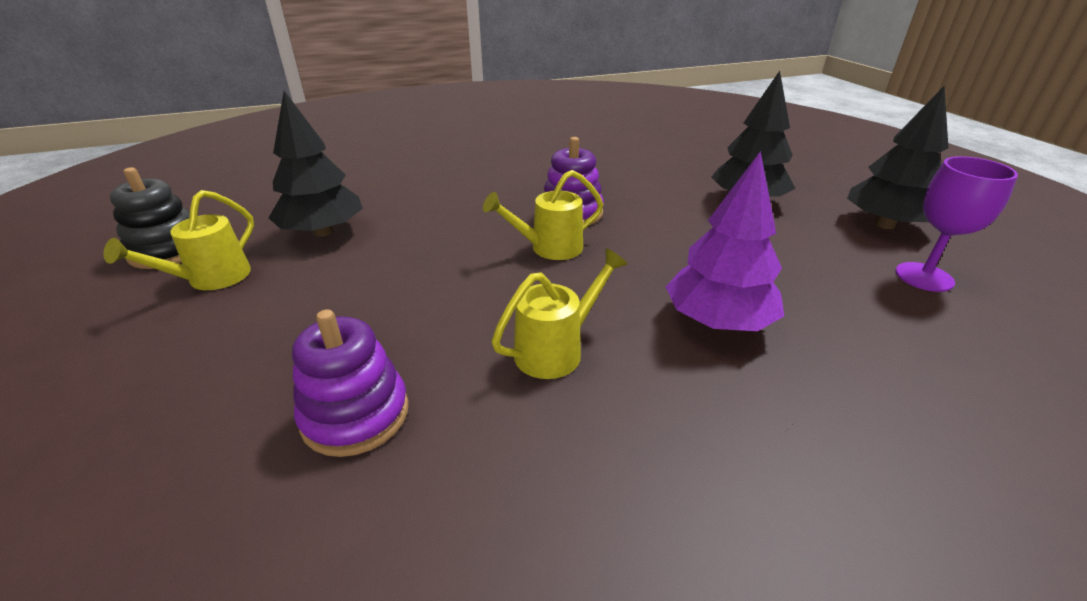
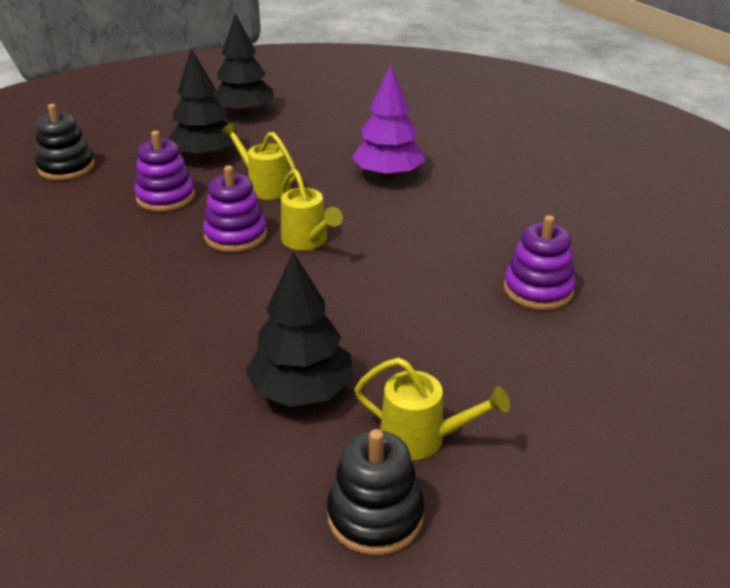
camera: 100 degrees left, 0 degrees up
(556, 350) = (442, 227): yellow watering can -> yellow watering can (264, 187)
(650, 184) = (166, 197): none -> purple stacking toy
(706, 148) = (66, 168): none -> black stacking toy
(924, 277) = (315, 112): purple goblet -> none

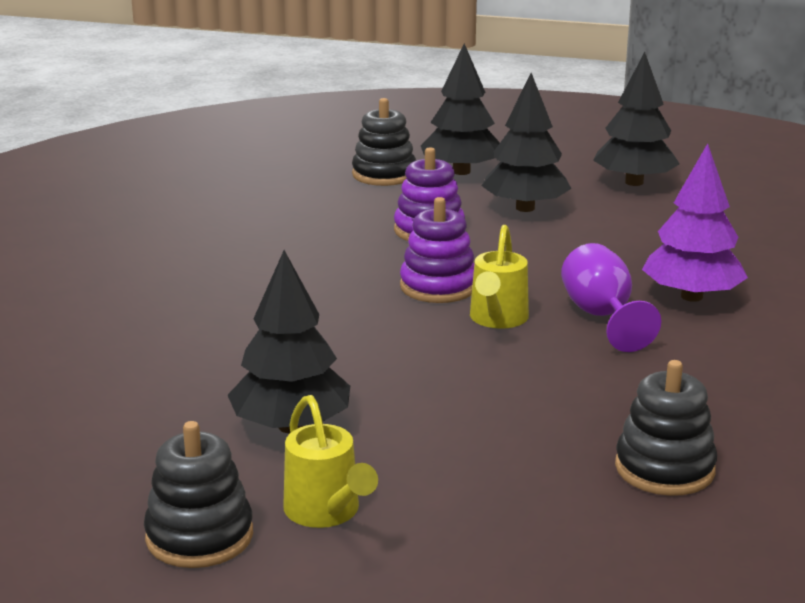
camera: 45 degrees right, 10 degrees down
(121, 145) = (461, 171): none -> black tree
(264, 187) = (537, 256): yellow watering can -> none
(362, 210) = (601, 316): none -> purple goblet
(538, 290) = (664, 468): purple stacking toy -> black stacking toy

